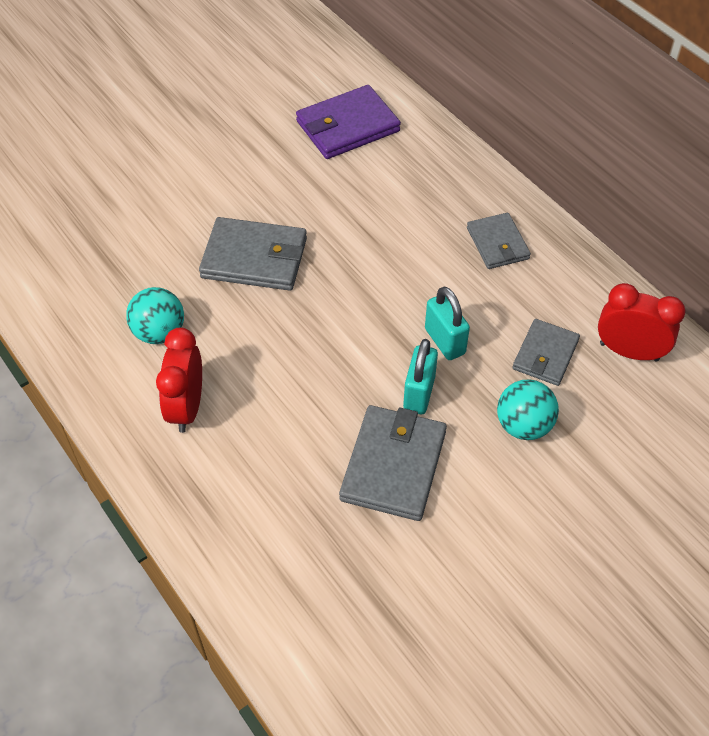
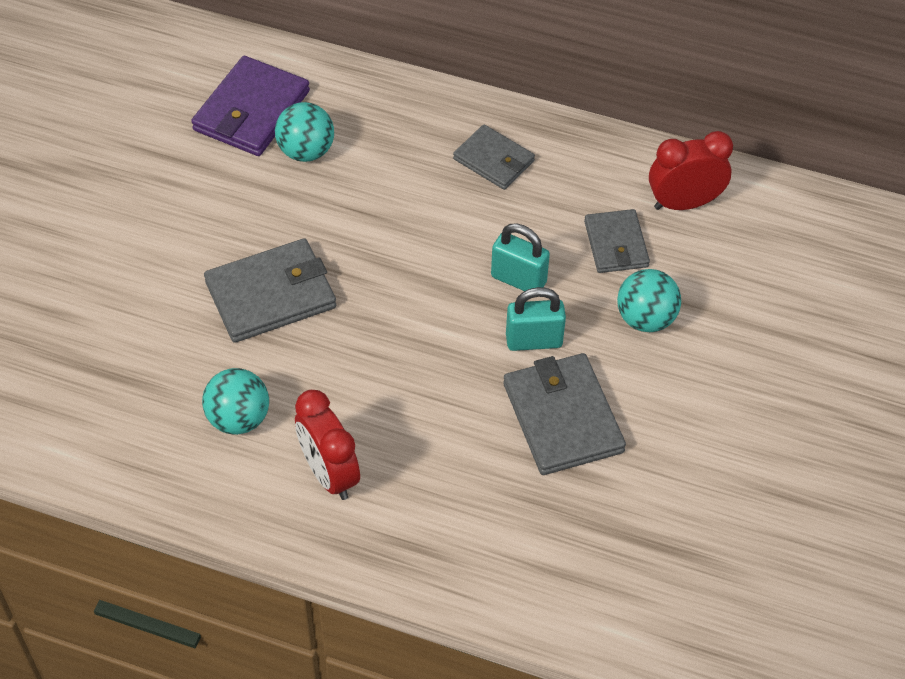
camera: 35 degrees left, 0 degrees up
(362, 171) = (306, 151): none -> turquoise ball
(419, 393) = (534, 341): turquoise padlock -> turquoise padlock turned 75 degrees counterclockwise

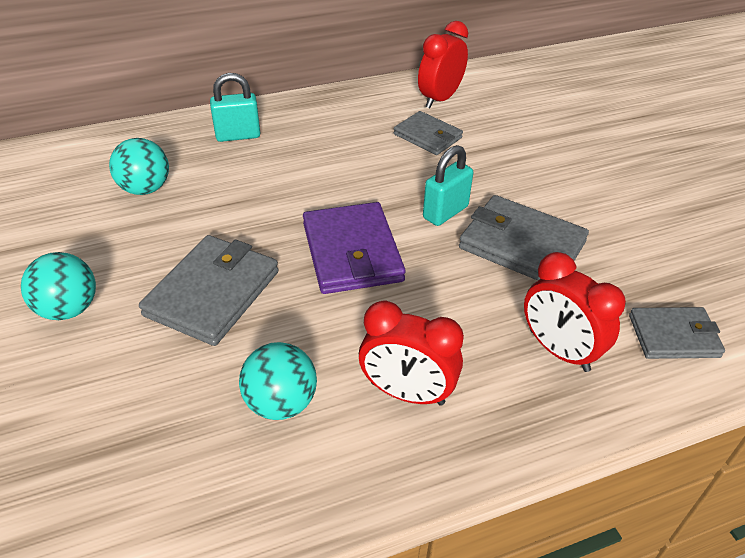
camera: 40 degrees left, 10 degrees down
(251, 111) = (71, 185): purple wallet -> purple wallet (352, 252)
(477, 524) = (559, 350): none -> red clock
(494, 160) = (295, 131): grey wallet -> grey wallet (674, 336)
(518, 279) = (391, 184): turquoise padlock -> turquoise padlock (238, 135)
(645, 319) = (496, 163): turquoise ball -> turquoise ball (69, 309)

